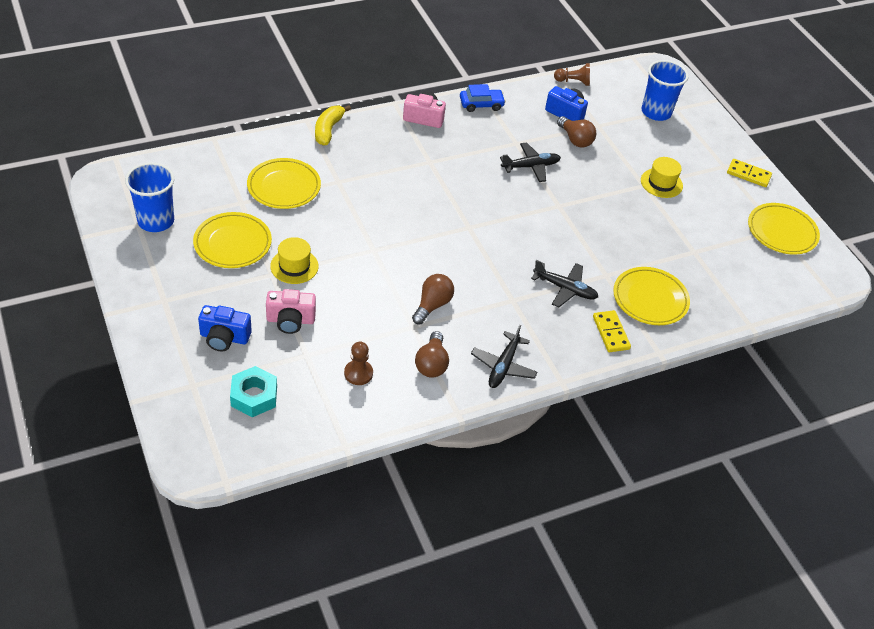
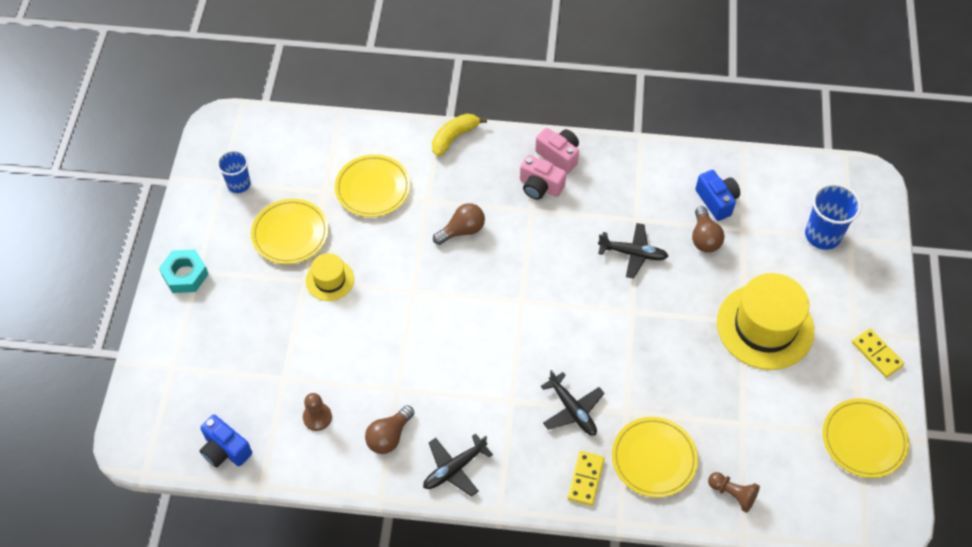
camera: 35 degrees right, 10 degrees up
(156, 221) = (239, 184): blue cup -> blue cup, size x0.66
(224, 337) = (225, 330): blue camera -> blue camera (225, 450)
(254, 396) = (215, 401): turquoise nut -> turquoise nut (185, 275)
(290, 320) = (292, 336): pink camera -> pink camera (540, 186)
(432, 305) = (430, 374): brown light bulb -> brown light bulb (462, 230)
(481, 104) = (630, 159): blue car -> none
(573, 82) = (752, 164): brown pawn -> brown pawn (732, 494)
(661, 183) = (765, 326): yellow hat -> yellow hat, size x1.96

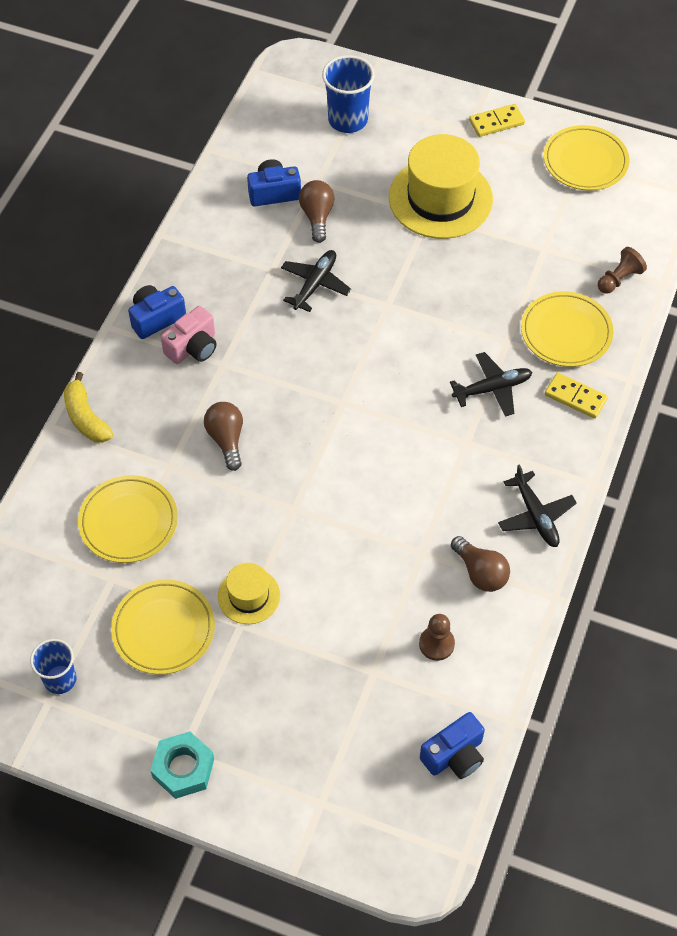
camera: 75 degrees left, 0 degrees up
(559, 155) = (156, 318): pink camera -> blue camera
(704, 238) = (317, 217): brown light bulb -> brown light bulb turned 105 degrees counterclockwise

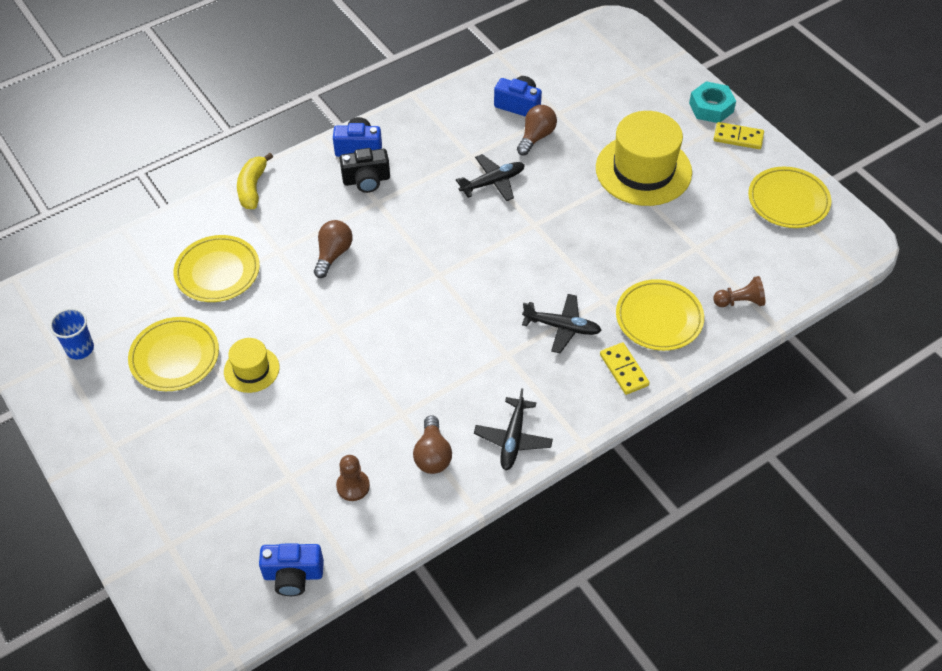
camera: 35 degrees right, 5 degrees down
(183, 768) = (102, 459): turquoise nut -> turquoise nut (711, 107)
(193, 347) = (366, 180): pink camera -> black camera
(348, 120) = (620, 81): blue cup -> none

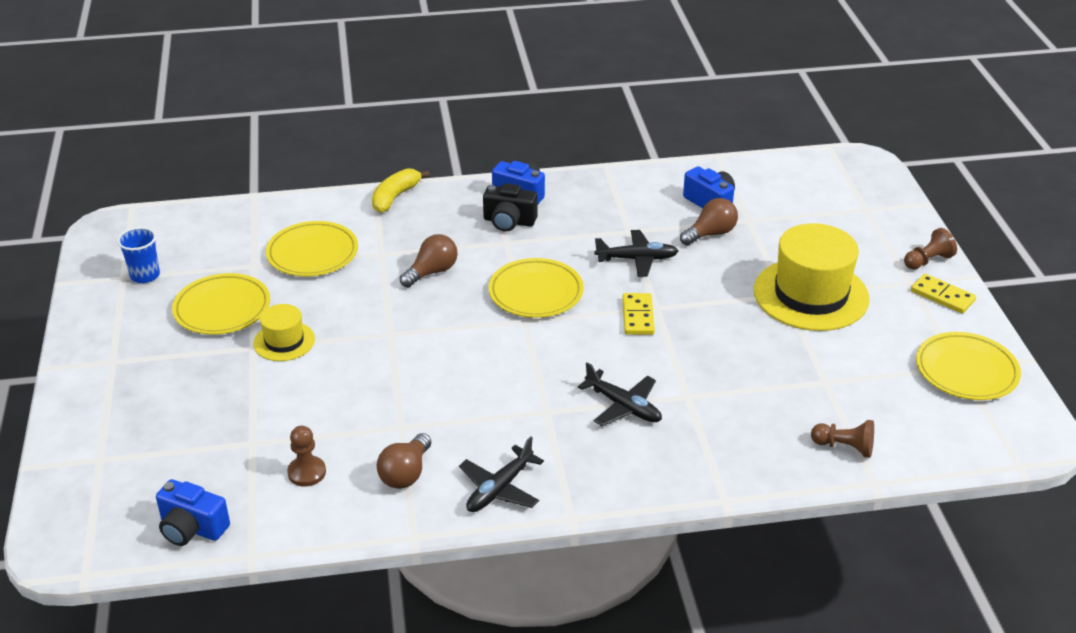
camera: 25 degrees right, 15 degrees down
(623, 370) = (665, 467): yellow domino -> yellow domino (637, 316)
(659, 318) = (738, 432): yellow plate -> yellow plate (536, 292)
(711, 107) = (927, 261): turquoise nut -> brown pawn

